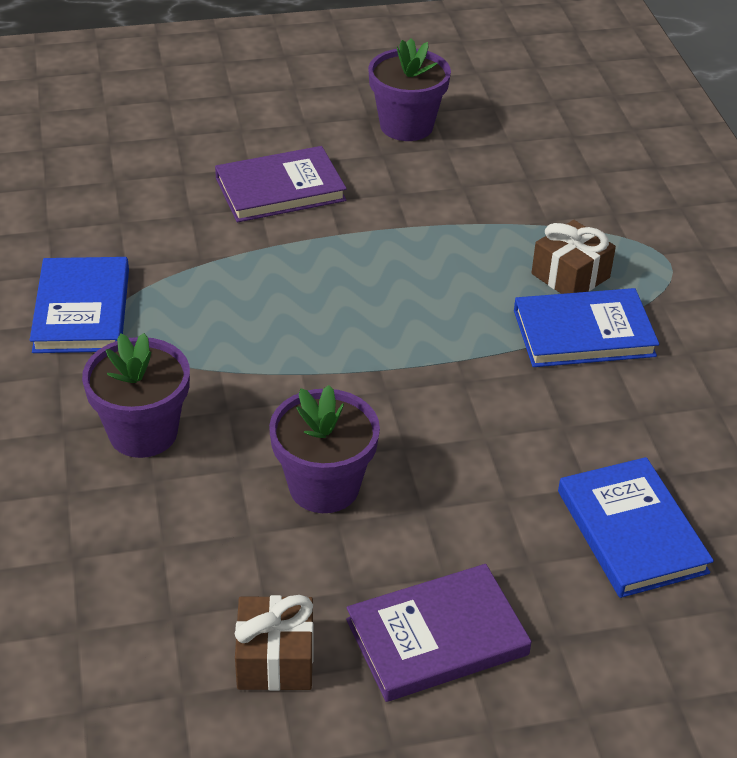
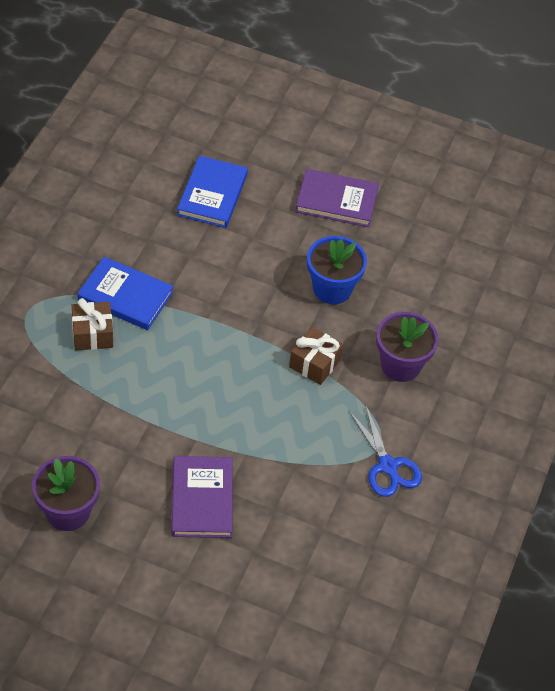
camera: 150 degrees left, 10 degrees up
(82, 310) = (387, 466): blue book -> blue scissors
(275, 659) = (410, 228): brown gift -> brown gift (314, 363)
(280, 189) = (202, 499): purple book -> purple book turned 75 degrees clockwise
(324, 486) = (332, 288): purple flower pot -> blue flower pot

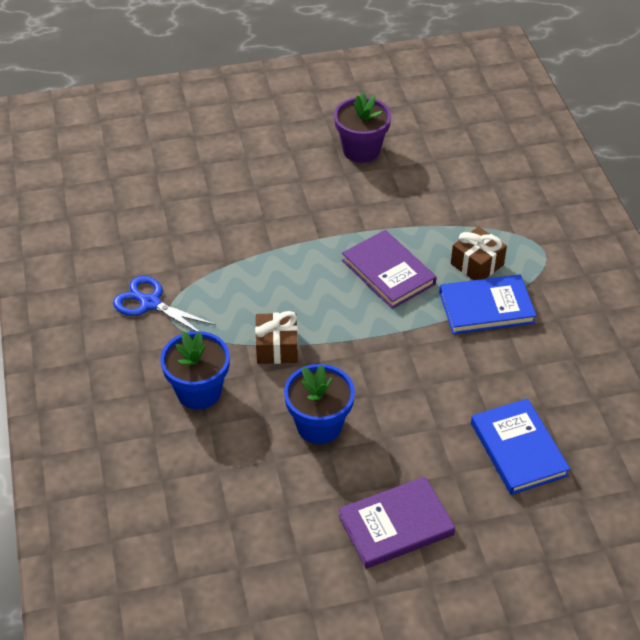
camera: 150 degrees right, 5 degrees down
(202, 499) = (276, 205): purple book -> purple book (388, 272)
(401, 365) = (199, 391): purple flower pot -> blue flower pot

